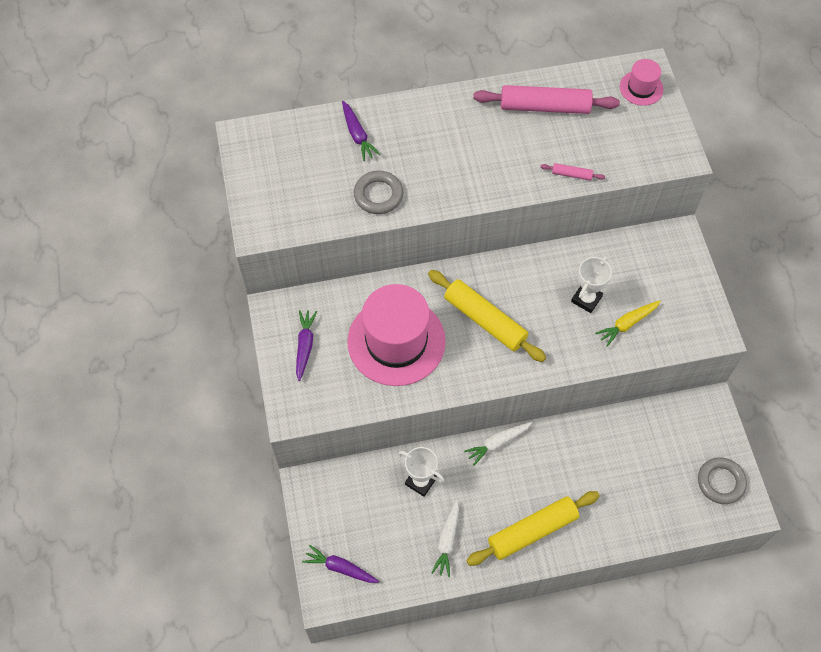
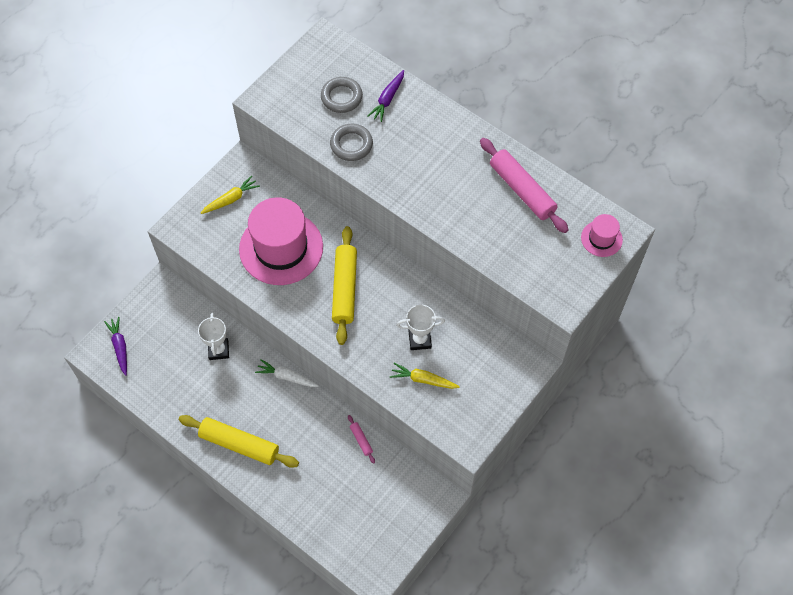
camera: 50 degrees right, 0 degrees up
(305, 346) = (231, 199): purple carrot -> yellow carrot
(447, 541) = (189, 397): white carrot -> none
(572, 174) = (479, 245): pink rolling pin -> pink rolling pin (361, 440)
(720, 482) = (381, 544): grey ring -> grey ring (341, 97)

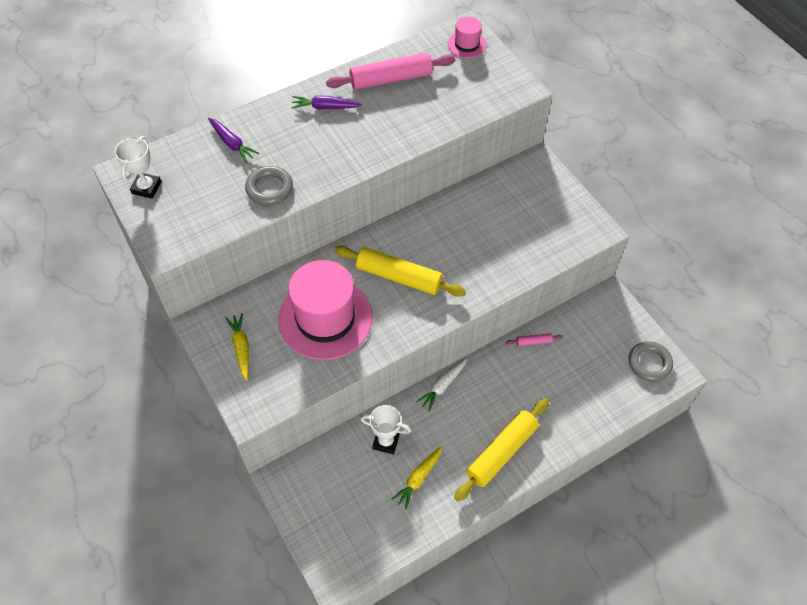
camera: 70 degrees left, 5 degrees down
(120, 347) = (339, 545): purple carrot -> purple carrot (325, 107)
(341, 97) = (206, 179): grey ring -> grey ring (649, 363)
(420, 340) = (480, 234): white trophy -> white trophy (146, 188)
(423, 380) = (522, 244): yellow carrot -> yellow carrot (418, 478)

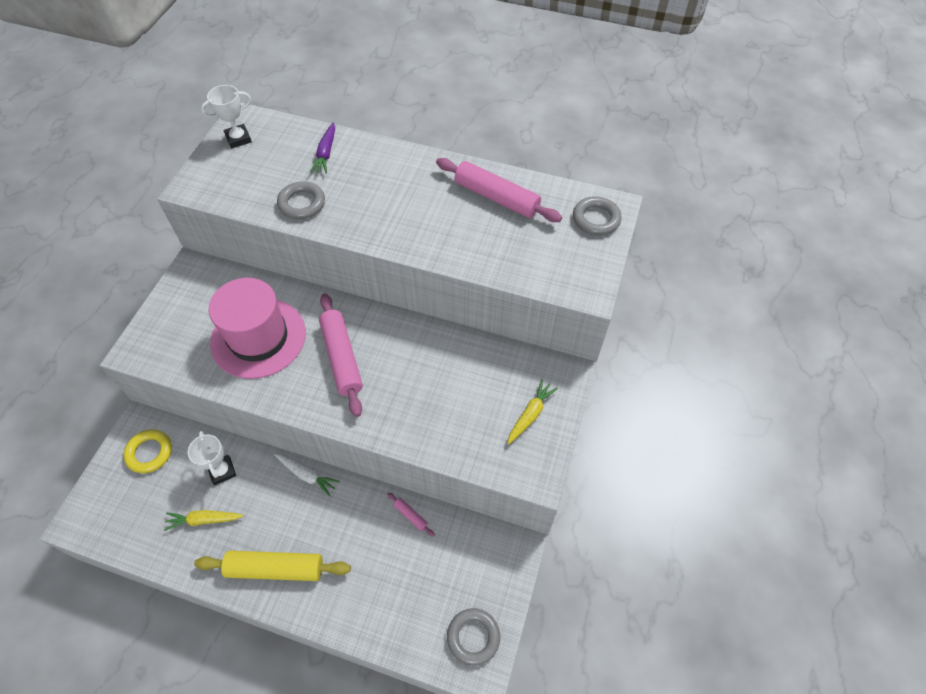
camera: 50 degrees right, 0 degrees up
(241, 348) = (188, 305): yellow carrot -> yellow carrot (530, 414)
(319, 486) = (149, 453): none -> yellow ring
(325, 107) = (420, 179): purple carrot -> none
(399, 277) = (342, 358): yellow rolling pin -> pink rolling pin
(442, 386) = (307, 475): white carrot -> white carrot turned 150 degrees counterclockwise
(466, 44) = (596, 219): pink hat -> grey ring

